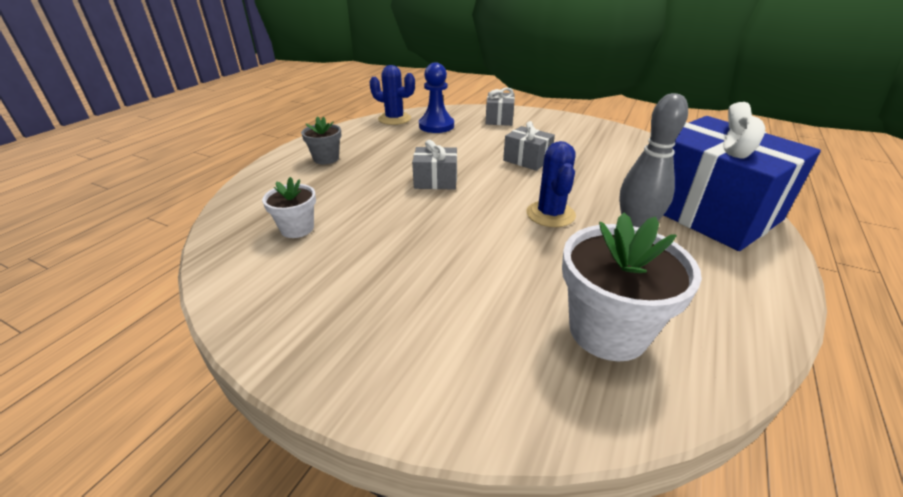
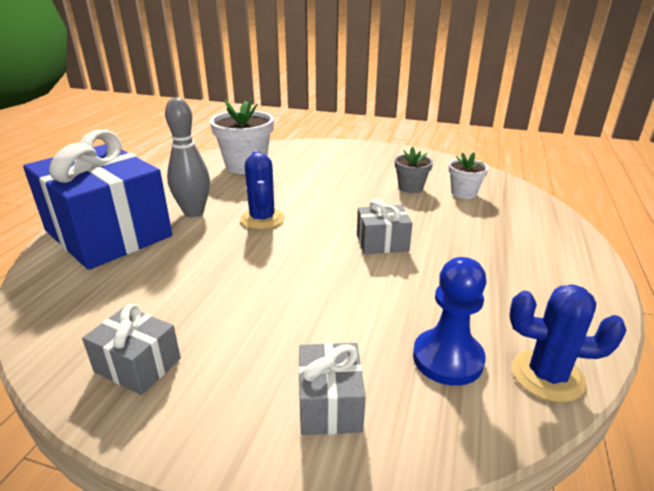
camera: 170 degrees right, 5 degrees down
(326, 159) = (536, 261): grey flower pot -> grey flower pot (410, 188)
(527, 160) = (278, 284): grey gift -> grey gift (138, 365)

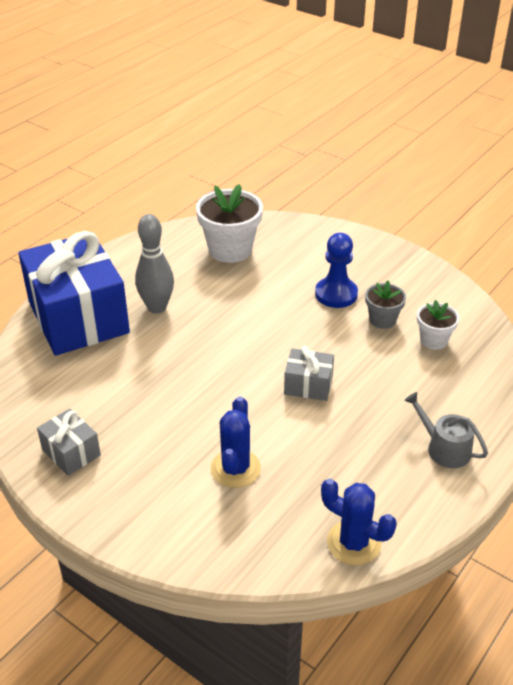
camera: 20 degrees right, 10 degrees up
(262, 219) = (214, 330): blue cactus -> blue cactus (235, 468)
(330, 404) = (185, 517): grey gift -> none
(447, 359) = (289, 509): blue pawn -> blue pawn (336, 294)
(548, 265) = (444, 448): none -> grey watering can

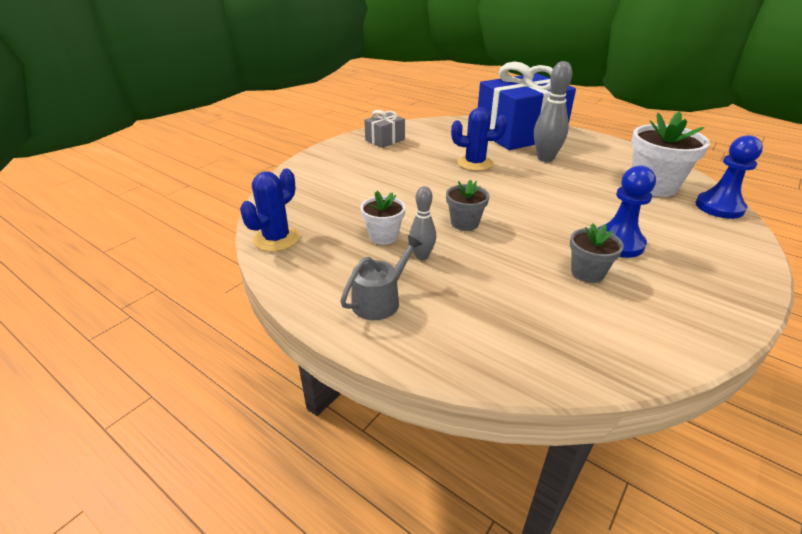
camera: 90 degrees right, 5 degrees down
(235, 468) = (364, 191): blue cactus -> blue cactus (475, 163)
(271, 225) = (719, 207): none -> blue pawn
(308, 385) = (464, 223): grey gift -> grey flower pot
(372, 419) = (422, 256): none -> grey bowling pin
(433, 340) = (566, 310): white flower pot -> white flower pot (383, 236)

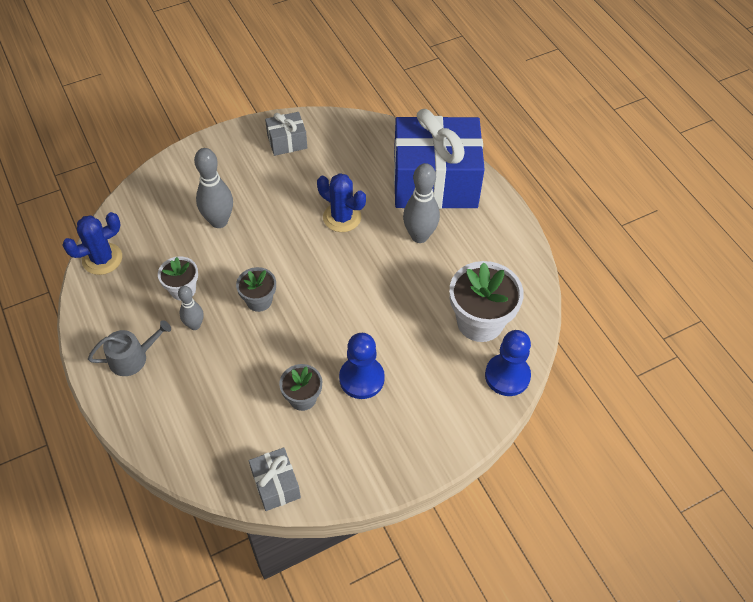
camera: 25 degrees right, 20 degrees up
(373, 189) = (219, 221): none -> grey bowling pin
(656, 350) = (276, 485): none -> grey gift

